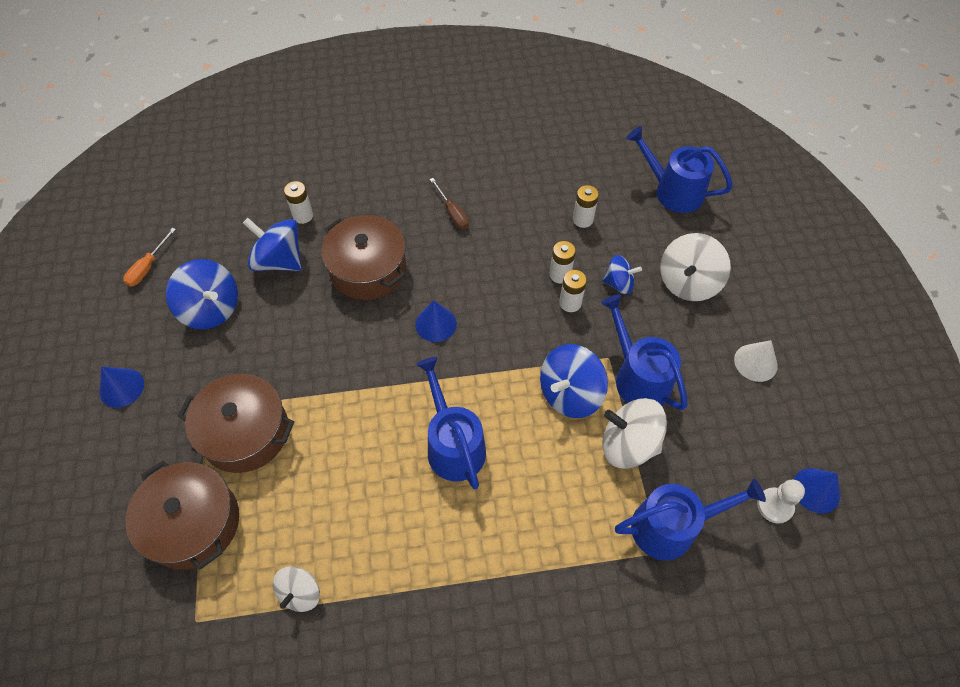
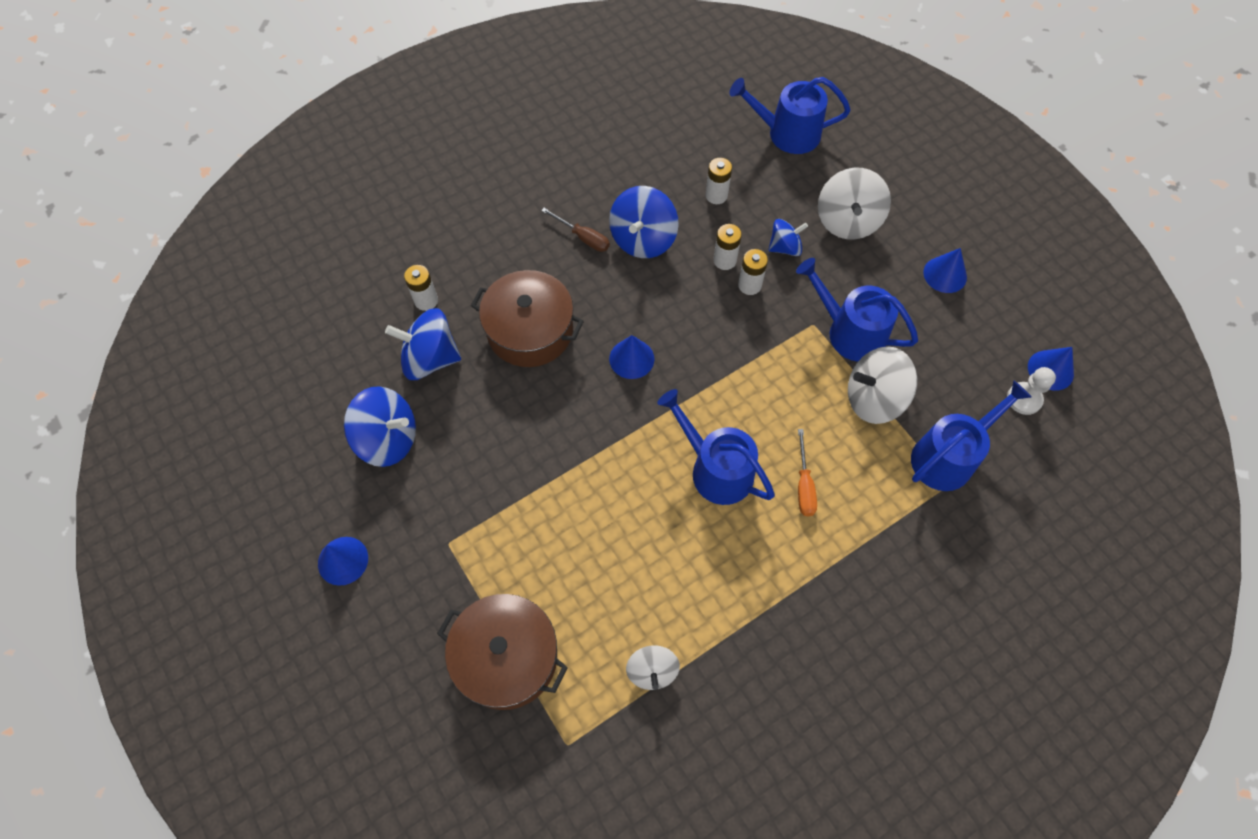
camera: 25 degrees left, 5 degrees up
(148, 267) = (287, 423): orange screwdriver -> orange screwdriver (804, 485)
(245, 432) = (504, 547): brown pot -> none
(570, 394) = (796, 374): blue spinning top -> blue spinning top (643, 239)
(755, 362) = (945, 274): white cone -> blue cone

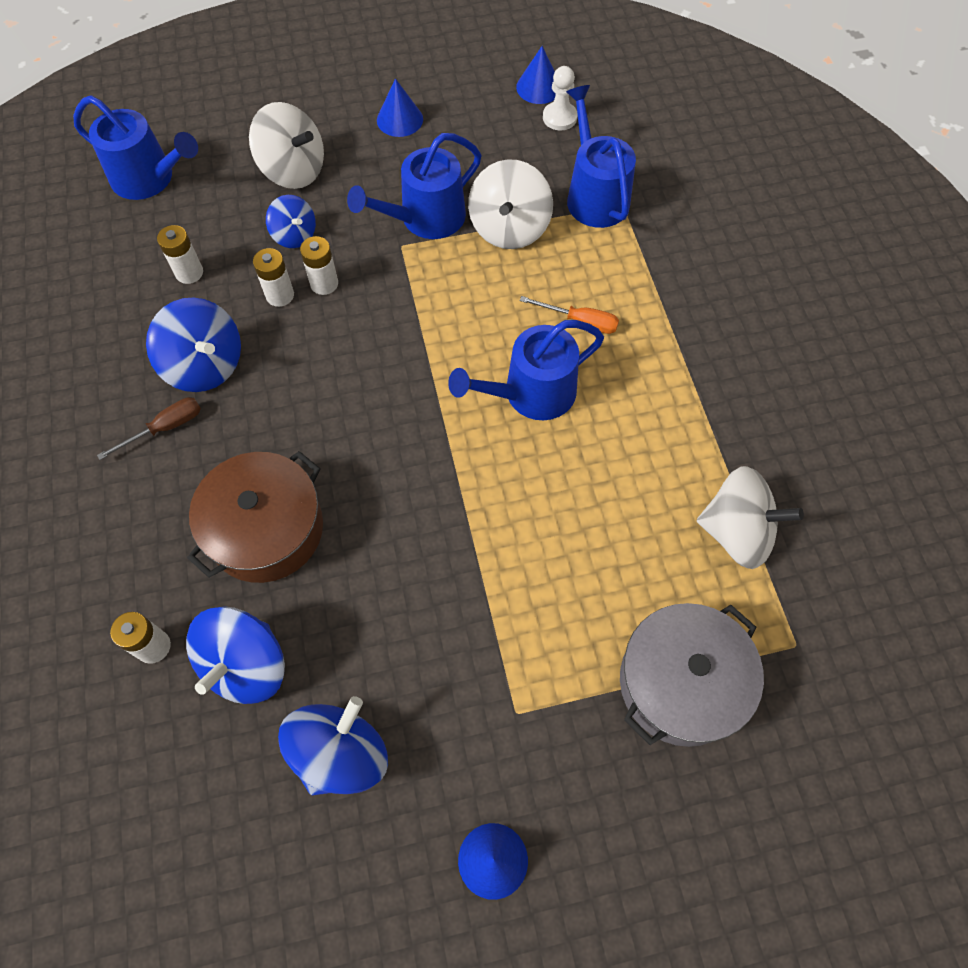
camera: 70 degrees left, 0 degrees up
(507, 657) = (681, 682): brown pot -> grey pot
(631, 359) = (359, 430): blue cone -> none
(652, 671) = (736, 532): white spinning top -> white spinning top, size x1.65
(785, 247) = (294, 235): blue spinning top -> blue spinning top turned 135 degrees clockwise
(787, 133) = (149, 179): blue watering can -> blue watering can turned 90 degrees counterclockwise

